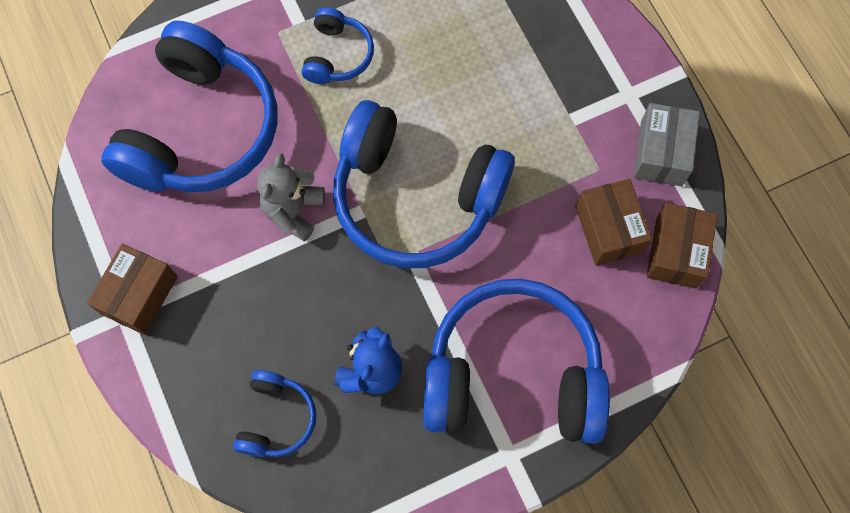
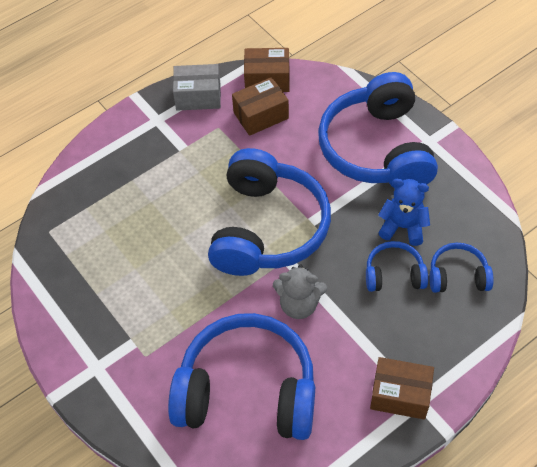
camera: 100 degrees left, 15 degrees down
(337, 55) = (159, 306): blue headphones -> blue headphones (394, 274)

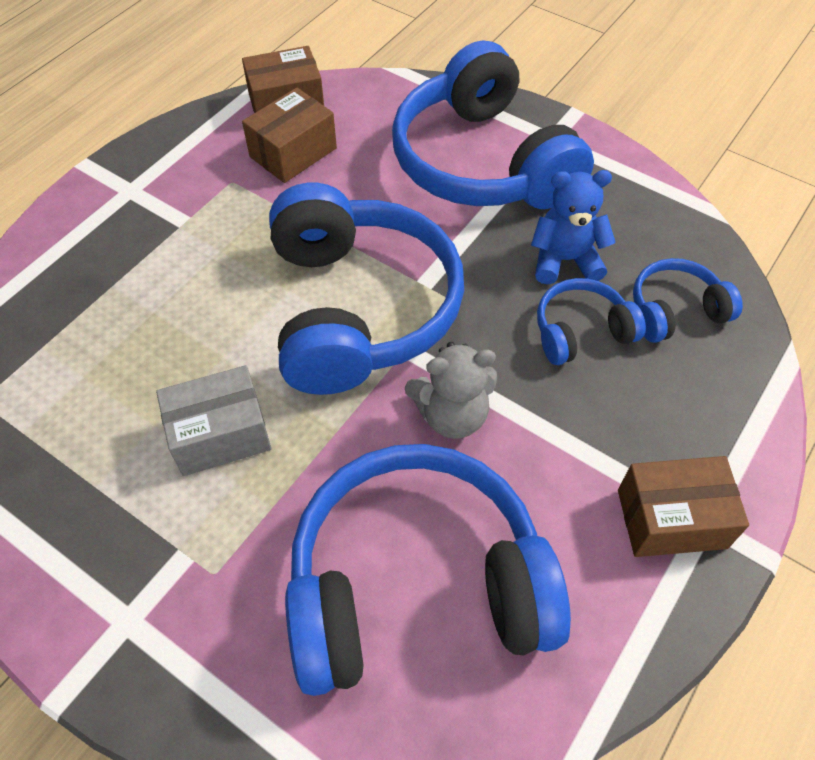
camera: 20 degrees left, 0 degrees up
(198, 96) = (187, 145): grey box -> grey box (220, 434)

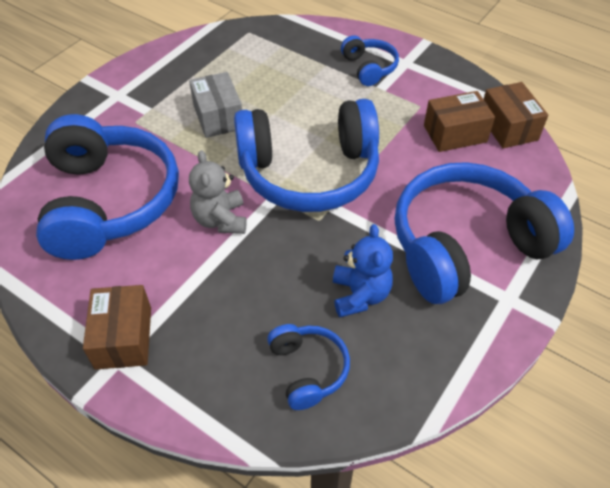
camera: 90 degrees right, 5 degrees down
(293, 152) = (455, 134): brown box -> brown box turned 60 degrees counterclockwise
(581, 331) = (287, 299): blue headphones -> blue headphones (369, 68)

